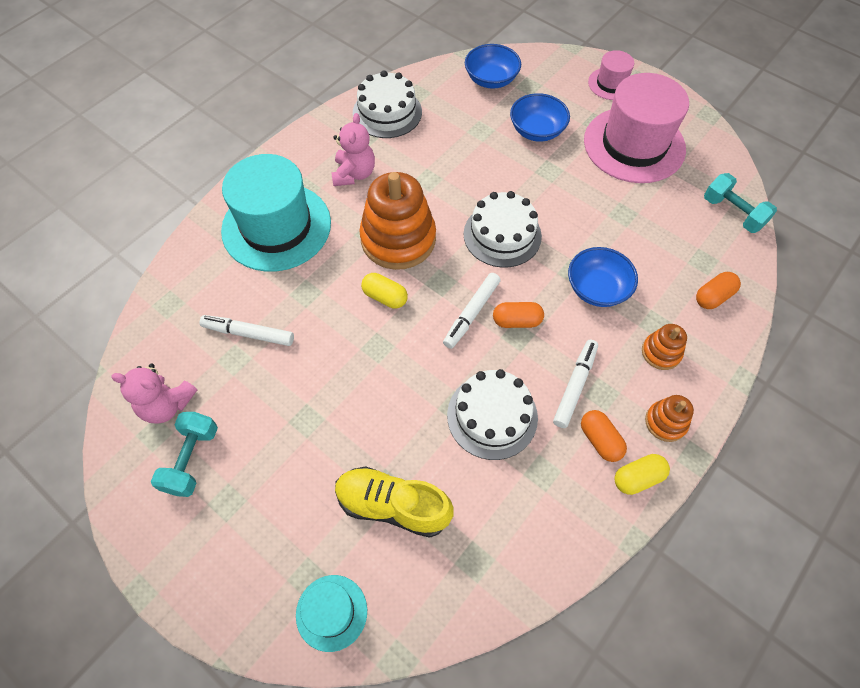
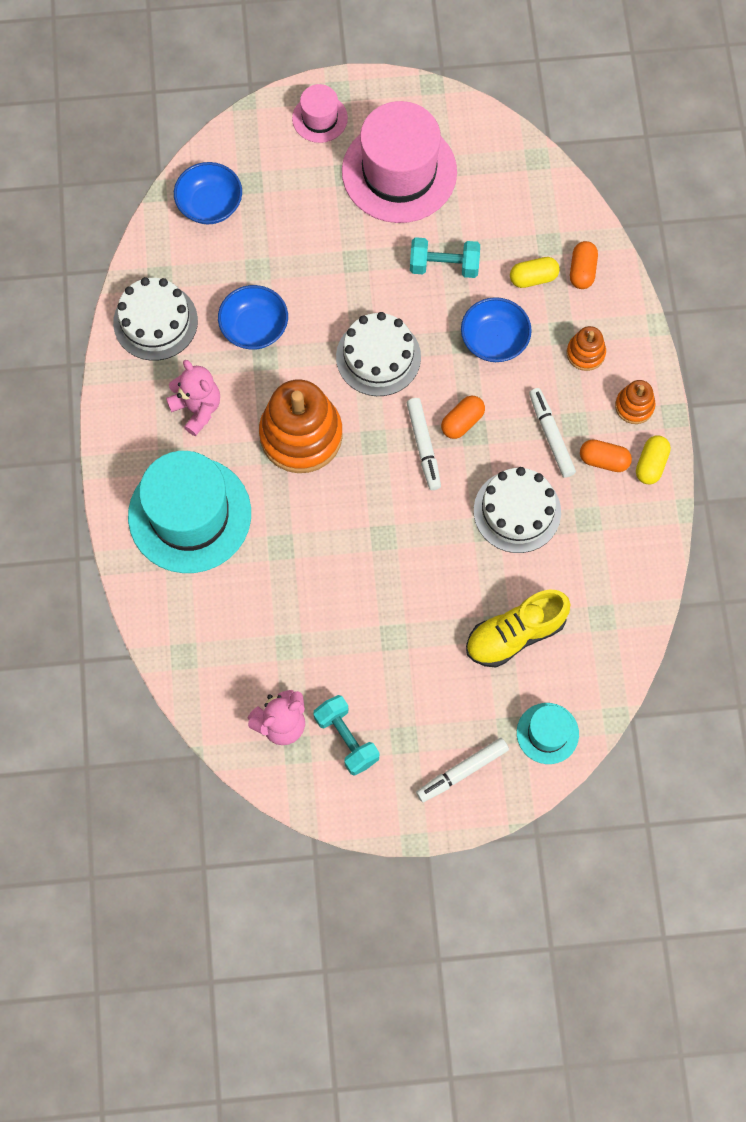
camera: 45 degrees left, 10 degrees up
(248, 333) = (276, 618): white marker -> white marker (462, 771)
(385, 297) = (345, 493): yellow capsule -> yellow capsule (533, 278)
(536, 131) = (305, 227): blue bowl -> blue bowl (254, 327)
(732, 213) = (533, 176): turquoise dumbbell -> turquoise dumbbell (444, 266)

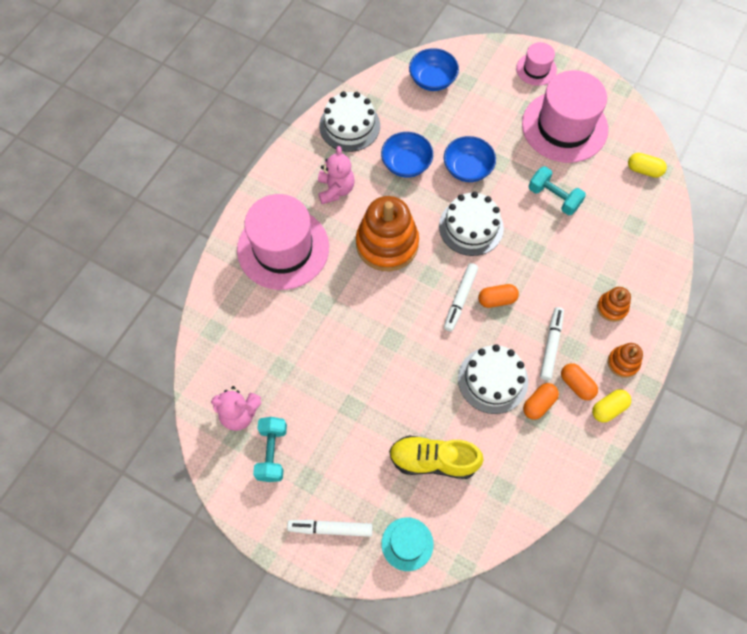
camera: 35 degrees right, 5 degrees down
(189, 515) = (283, 248): turquoise hat -> pink hat
(494, 340) = (555, 262): blue bowl -> blue bowl (467, 168)
(533, 278) = (608, 239): yellow capsule -> yellow capsule (644, 170)
(582, 271) = (646, 254): orange capsule -> orange capsule (538, 404)

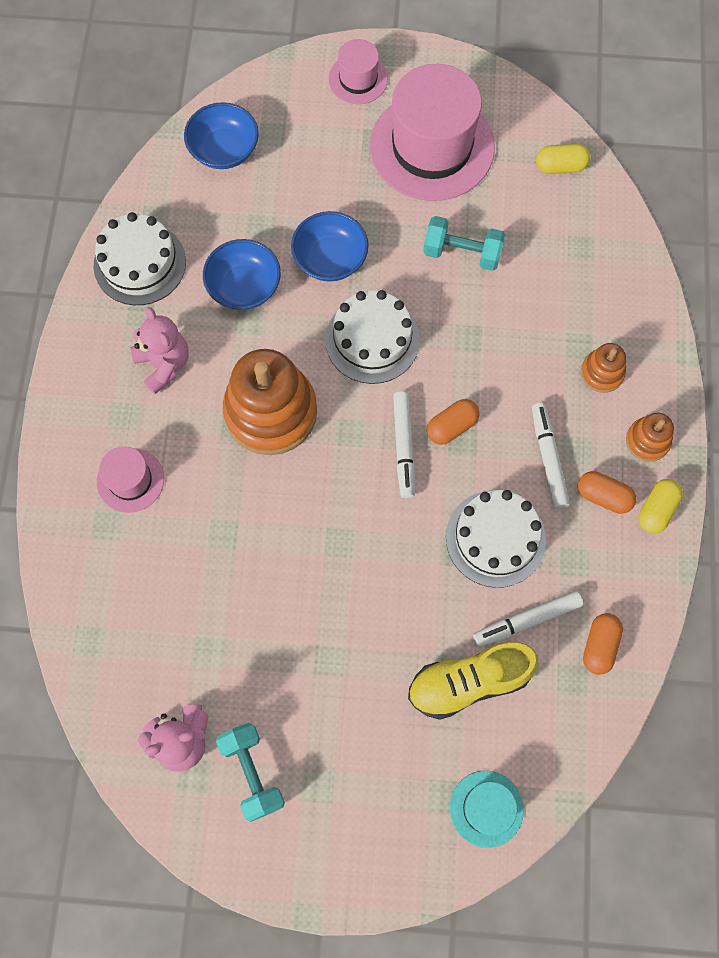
camera: 25 degrees left, 5 degrees up
(283, 248) = (130, 480): pink hat -> pink hat, size x0.49
(330, 528) = (378, 837): white marker -> white marker (526, 620)
(538, 404) = (568, 544): orange capsule -> orange capsule (599, 646)

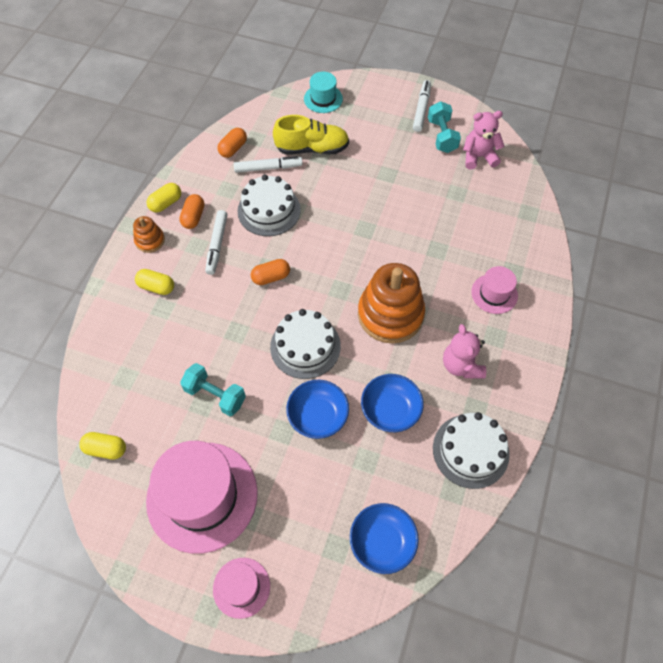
camera: 165 degrees left, 10 degrees down
(403, 447) = (307, 272): white marker -> white marker (421, 109)
(602, 373) = (156, 287): orange stacking toy -> yellow capsule
(603, 496) = (193, 217): orange capsule -> orange capsule turned 60 degrees clockwise

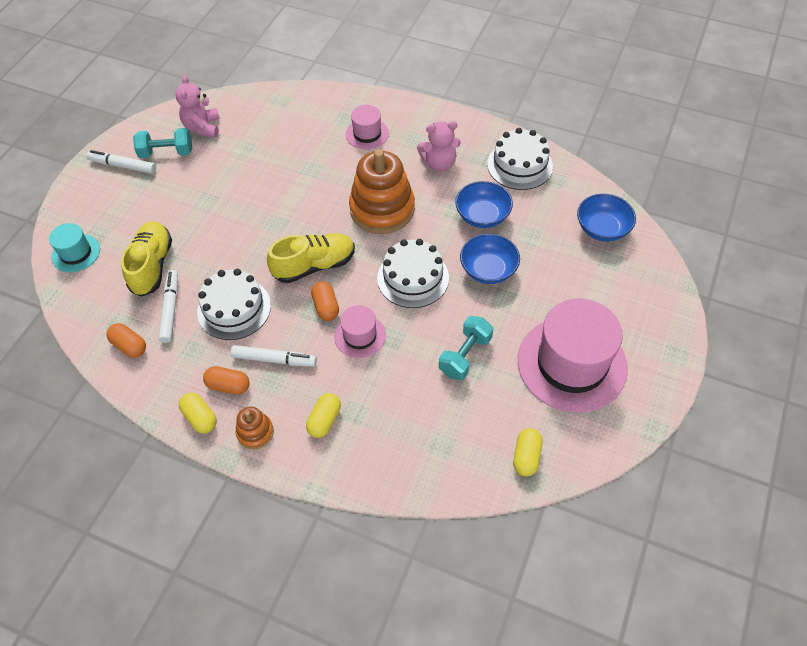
camera: 85 degrees left, 5 degrees down
(241, 587) = (652, 330): pink hat -> pink hat (360, 336)
(317, 264) = (314, 266): none -> yellow shoe

